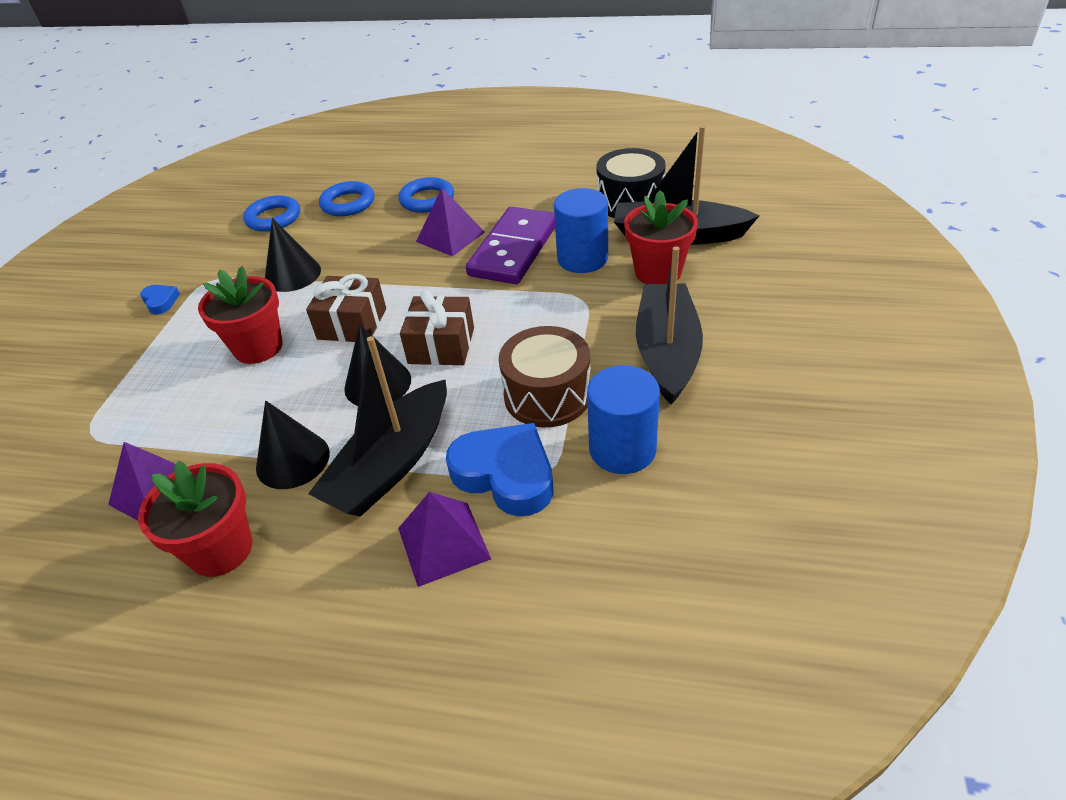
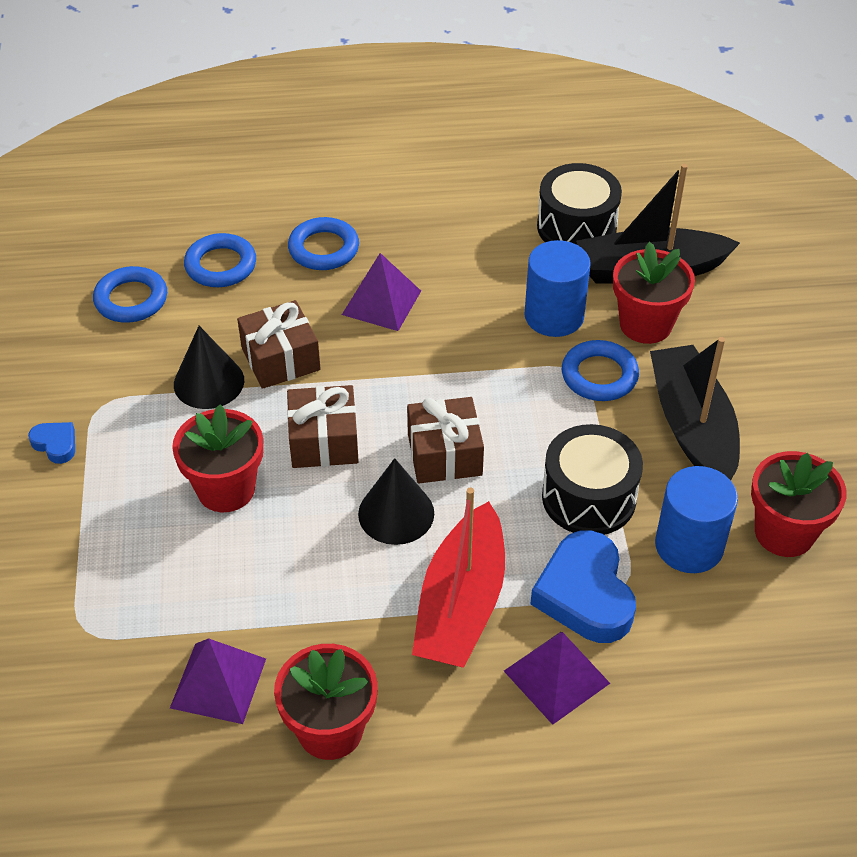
camera: 20 degrees left, 5 degrees up
(292, 460) = (350, 619): black cone -> none
(353, 265) = (280, 359): none -> brown gift
(391, 464) = (461, 604): black boat -> red boat
(505, 474) = (585, 594): blue heart -> blue heart turned 120 degrees counterclockwise
(514, 249) = (468, 313): purple domino -> none
(547, 395) = (589, 497): brown drum -> black drum
(601, 304) = (599, 375): none -> blue ring
(721, 452) = (784, 533): none -> red flower pot

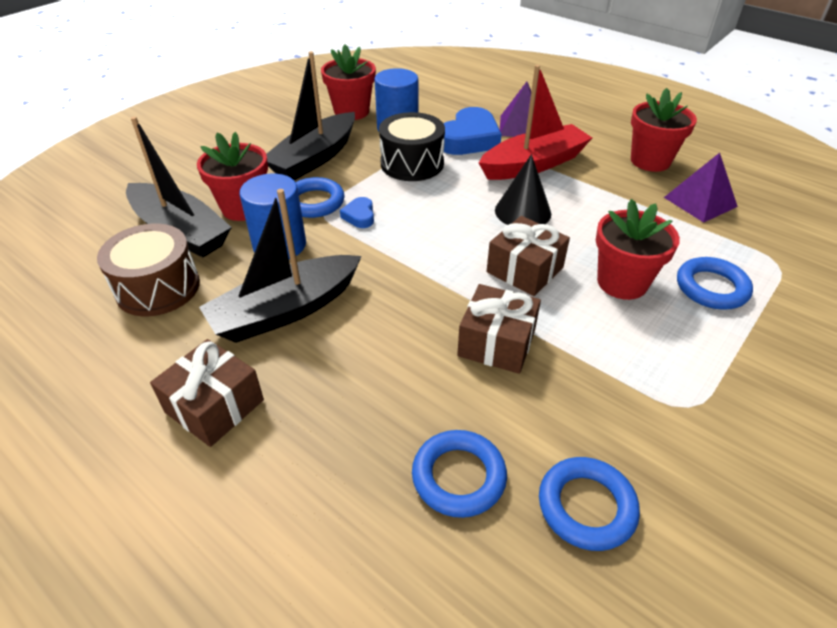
camera: 135 degrees left, 5 degrees down
(55, 444) = (751, 398): blue heart -> blue heart (359, 216)
(209, 382) = (573, 363): black cone -> none
(323, 249) = (348, 417): blue ring -> blue ring (711, 288)
(381, 302) = (368, 332): purple pyramid -> none
(444, 454) = (458, 220): brown gift -> brown gift (214, 406)
(462, 275) = (285, 310): none -> black boat
(576, 227) = (158, 288): black drum -> brown drum

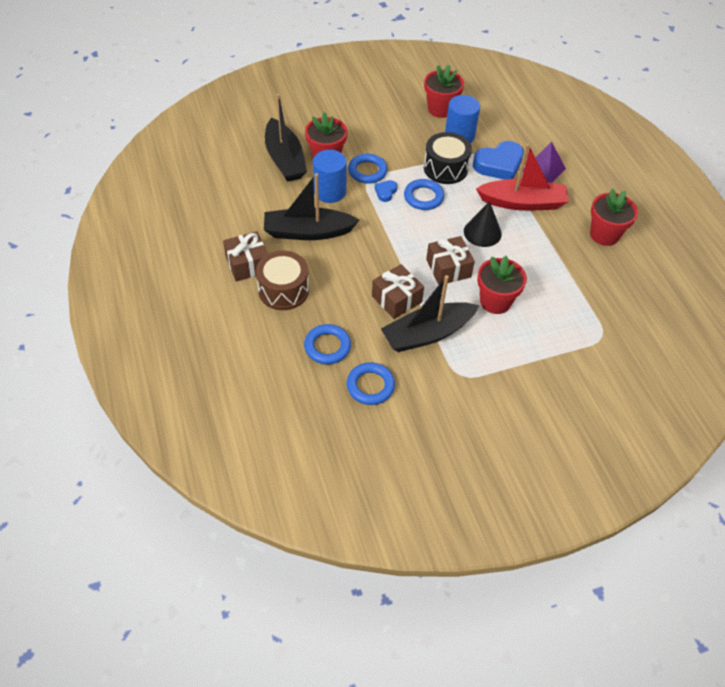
camera: 30 degrees right, 10 degrees up
(158, 288) = (256, 190): brown drum -> brown drum (283, 290)
(314, 158) = (390, 138): black boat -> black boat (427, 334)
(700, 202) = (602, 277): purple pyramid -> none
(711, 288) = (543, 329): blue ring -> blue ring (423, 197)

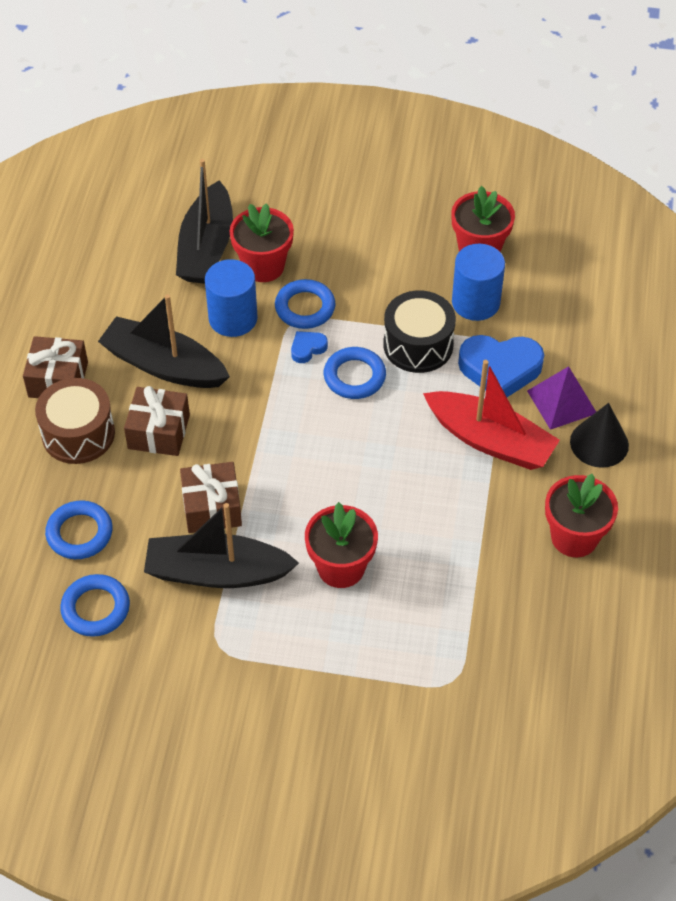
camera: 30 degrees right, 0 degrees up
(448, 268) = (312, 493): brown gift -> brown gift (159, 432)
(482, 232) = (398, 461): black cone -> black cone (599, 443)

